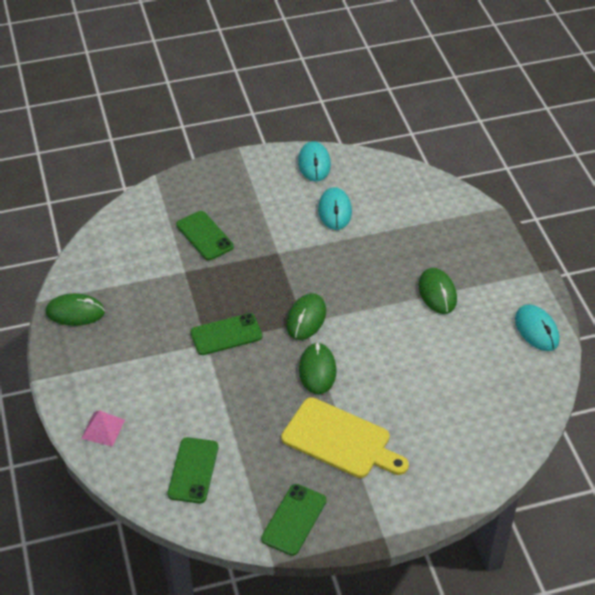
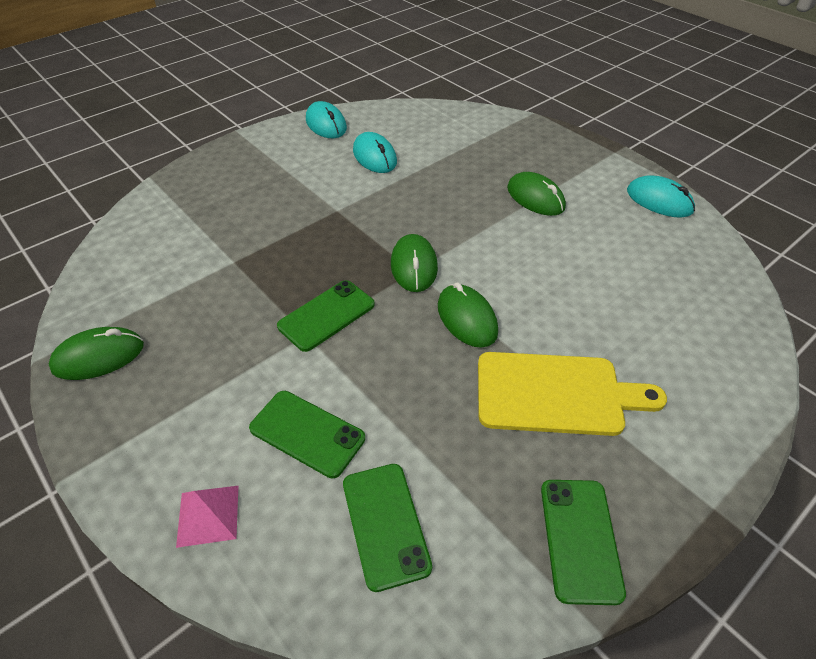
camera: 25 degrees left, 0 degrees up
(204, 236) = (240, 218): green phone -> green phone (307, 433)

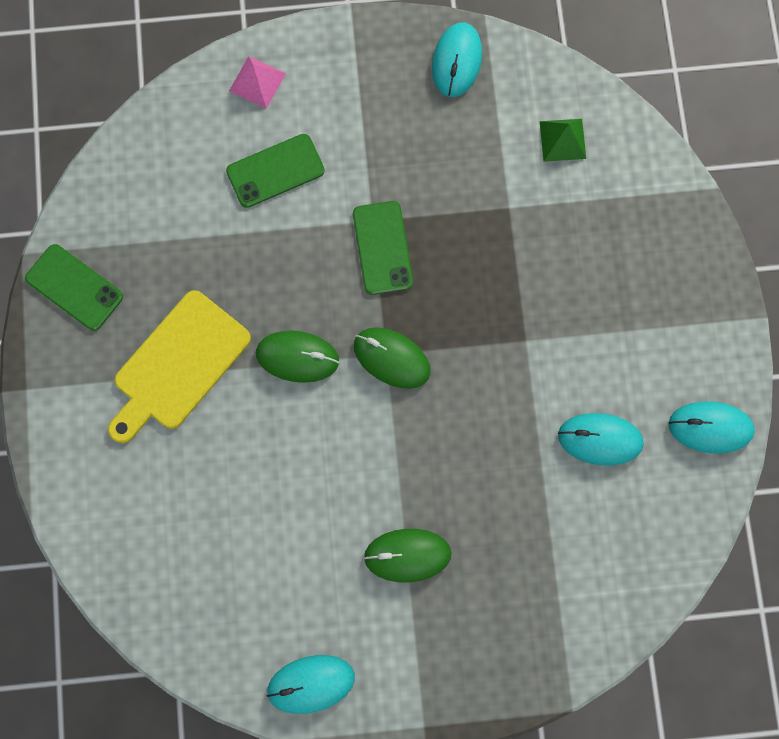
camera: 125 degrees right, 30 degrees up
(98, 357) = (456, 61): green mouse -> turquoise mouse
(150, 258) = (562, 139): none -> green pyramid
(385, 524) = (172, 180): green phone -> none

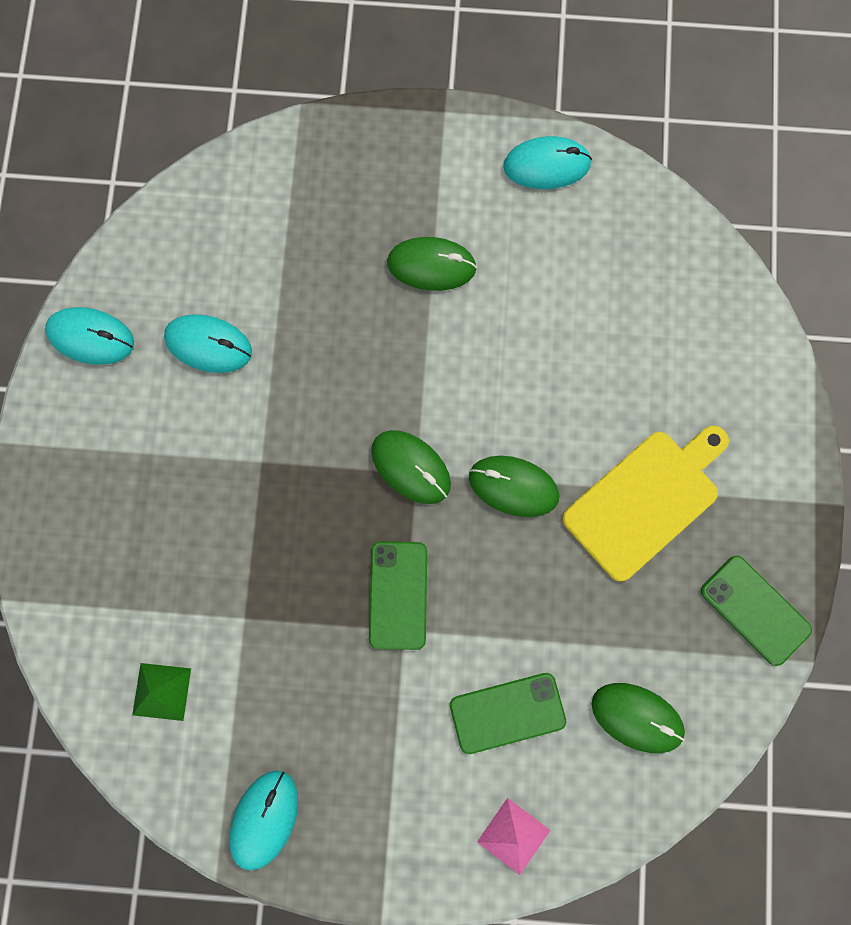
camera: 170 degrees left, 0 degrees up
(167, 185) = (637, 717): none -> green mouse

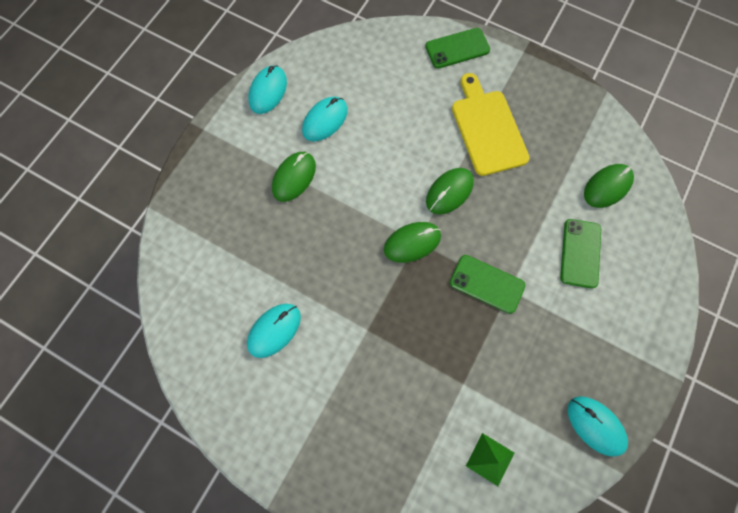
camera: 65 degrees left, 5 degrees down
(91, 337) = (228, 407): turquoise mouse -> turquoise mouse (325, 120)
(513, 836) = (652, 281): pink pyramid -> none
(755, 610) = (570, 104): green phone -> green phone (457, 48)

